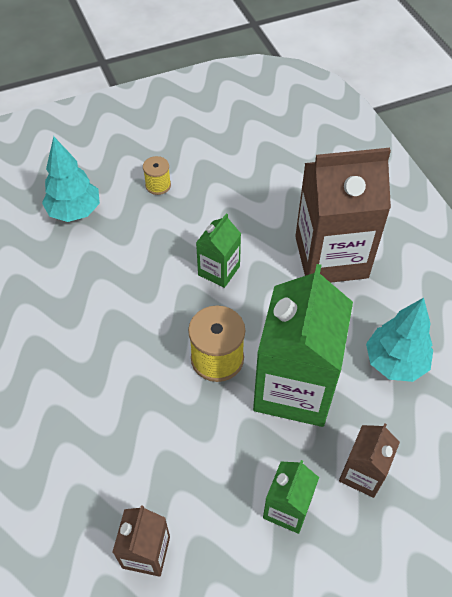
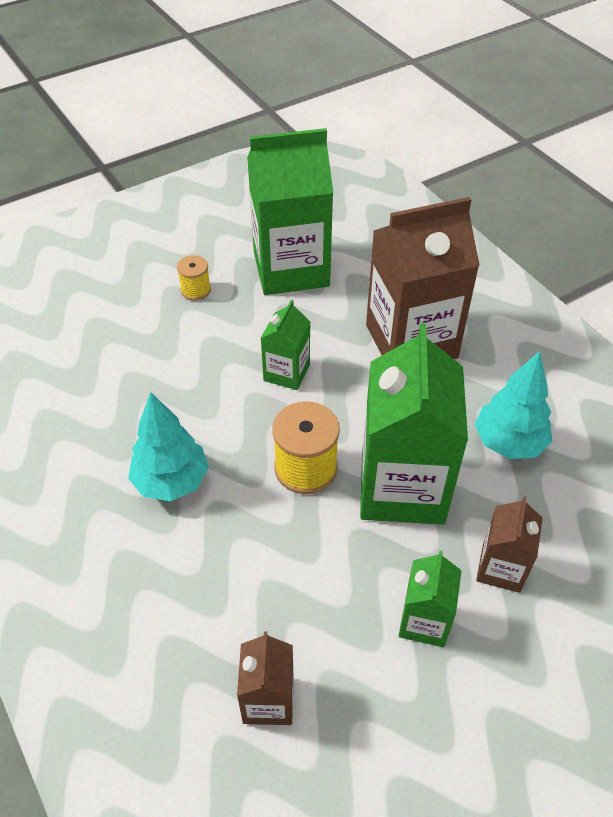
camera: 10 degrees left, 5 degrees down
(75, 212) = (102, 331): turquoise tree -> turquoise tree (171, 481)
(242, 176) = (291, 269): none -> green carton

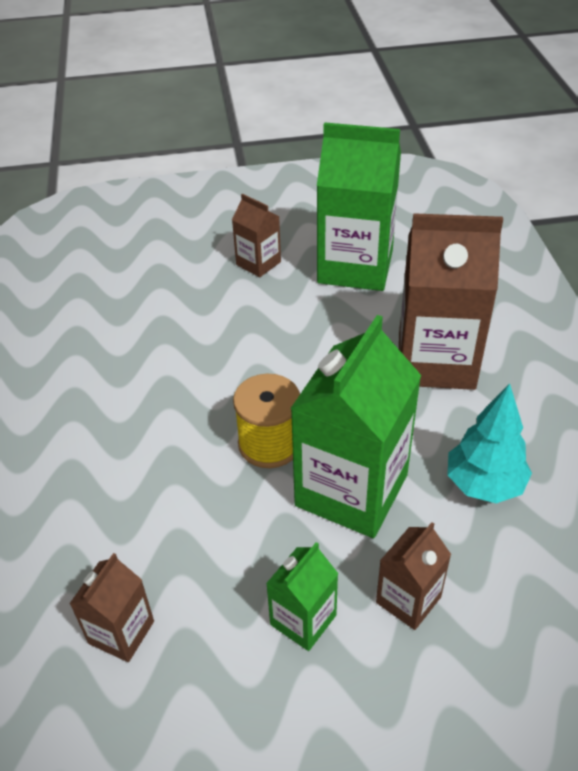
camera: 25 degrees right, 5 degrees down
(171, 481) = (146, 417): turquoise tree -> none
(196, 290) = (258, 263): yellow spool -> brown carton
(286, 372) = (300, 355): green carton -> none

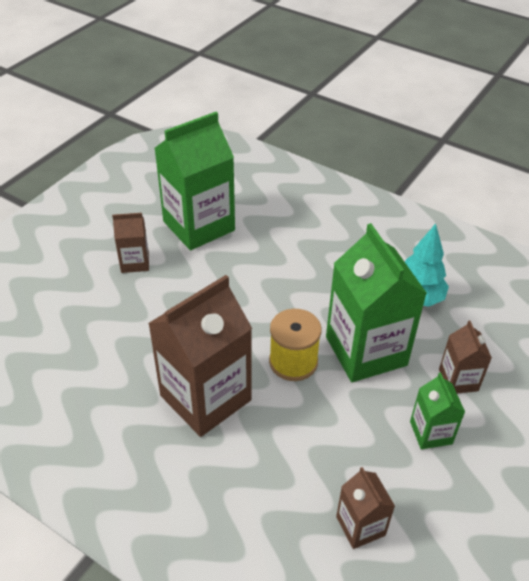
camera: 50 degrees left, 0 degrees up
(436, 361) = (314, 251): brown carton -> brown carton (205, 398)

